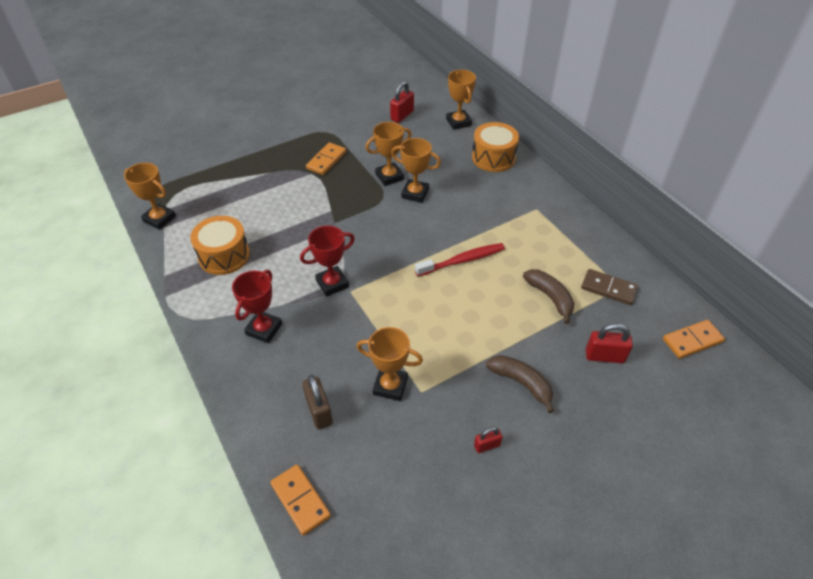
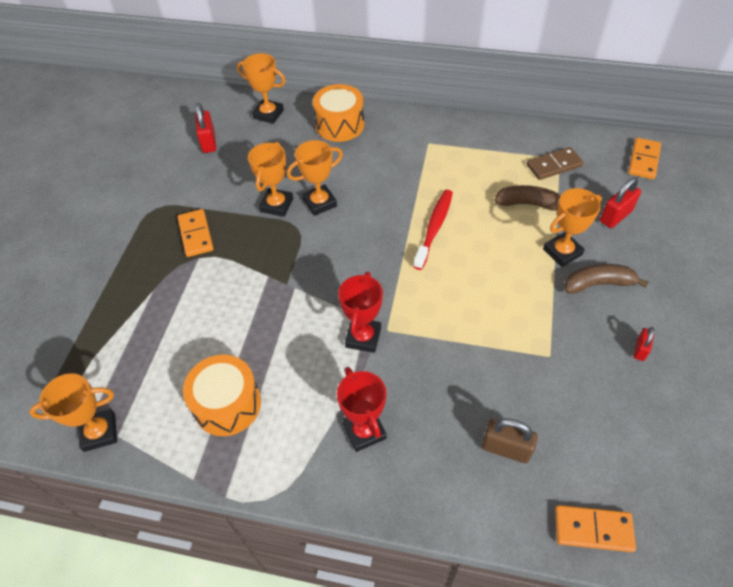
camera: 45 degrees left, 5 degrees up
(390, 386) = (524, 374): orange trophy -> orange trophy (562, 252)

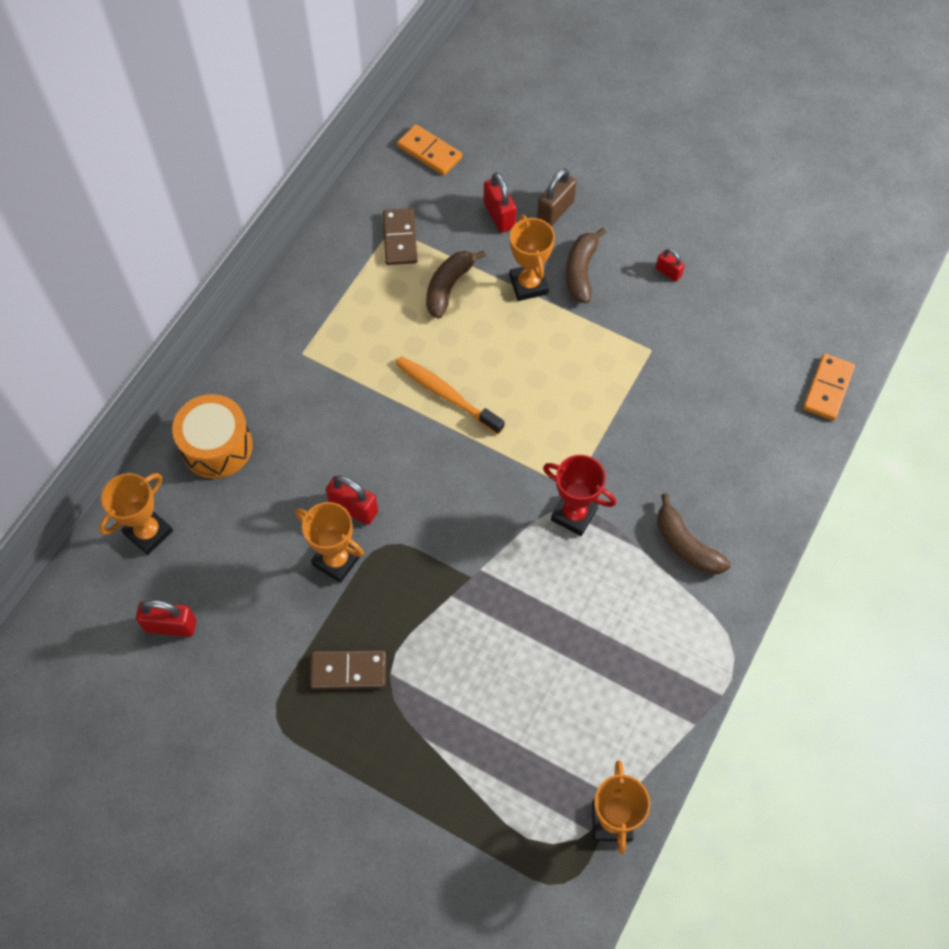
camera: 75 degrees left, 10 degrees up
(196, 234) = (348, 671): orange domino -> brown domino
(227, 404) = (616, 674): orange drum -> none
(320, 203) = (354, 508): orange trophy -> red padlock
(364, 431) = (686, 545): red trophy -> brown banana
(434, 228) = (446, 395): red toothbrush -> orange toothbrush
(506, 448) = (738, 426): brown padlock -> brown padlock (555, 211)

